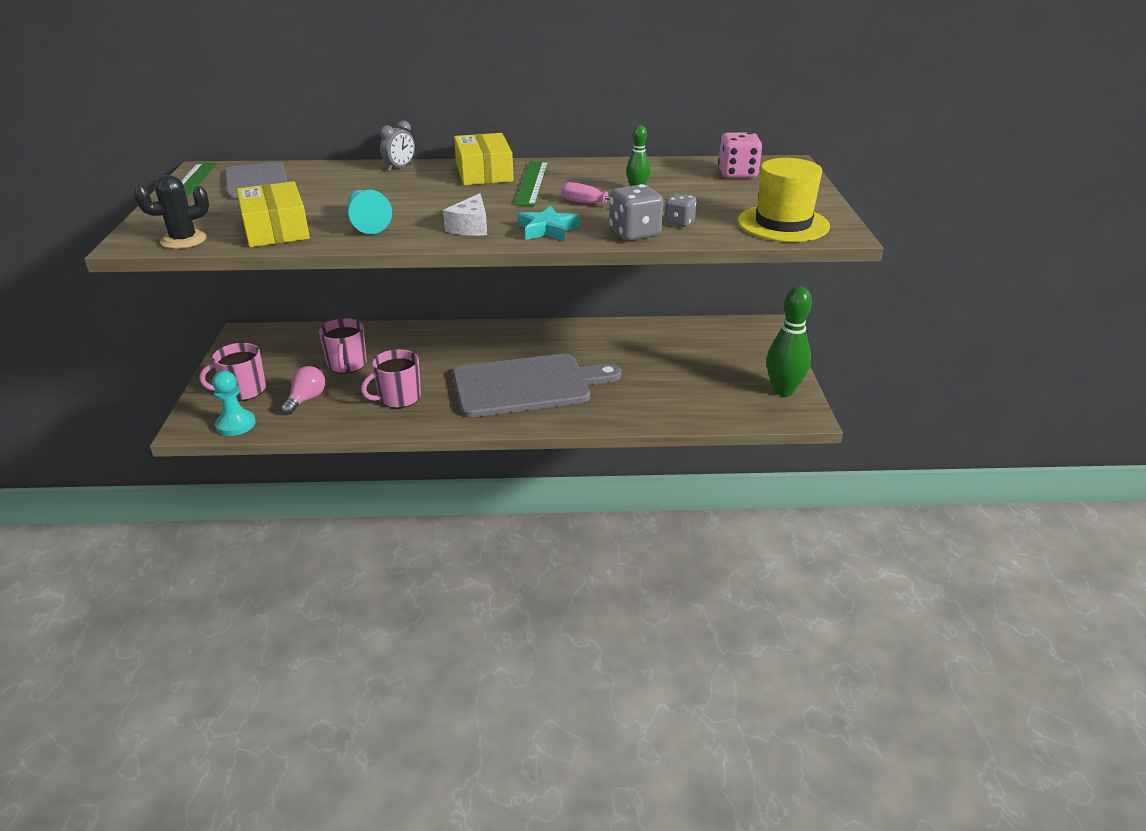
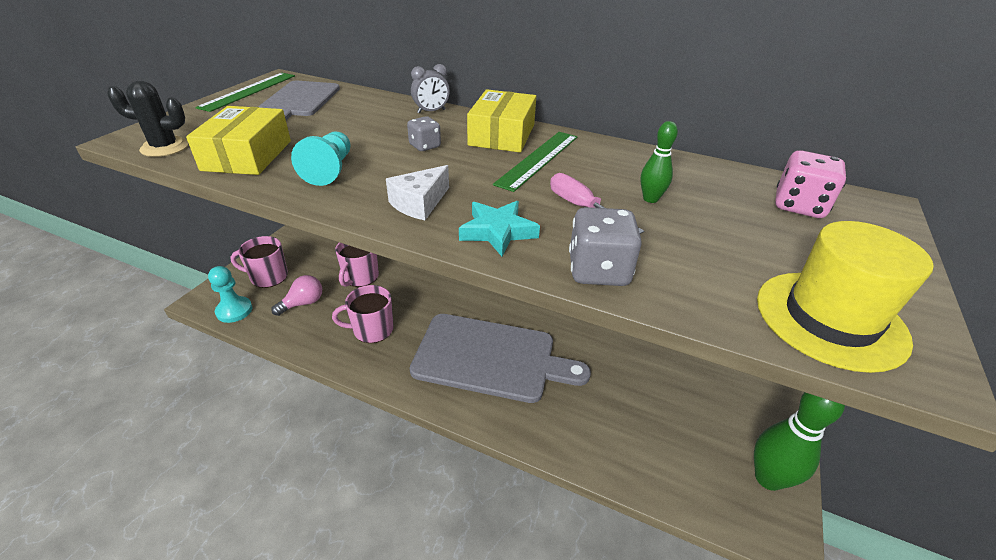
camera: 25 degrees right, 5 degrees up
(679, 223) = (671, 269): grey dice -> grey dice (425, 146)

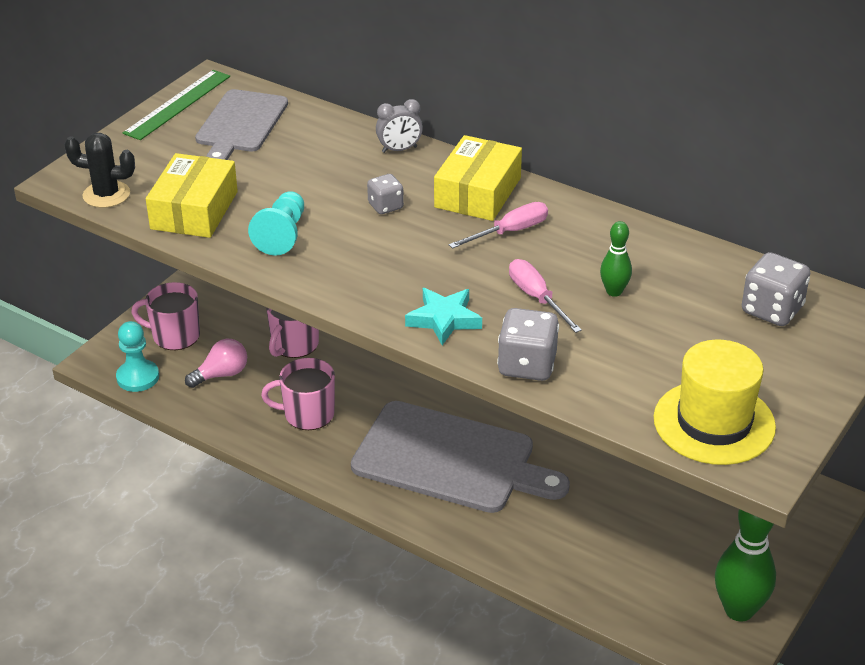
camera: 10 degrees right, 0 degrees up
(419, 203) = (372, 282): white cheese -> none
(538, 159) = (510, 232): green ruler -> pink screwdriver
(798, 206) = (772, 310): pink dice -> grey dice

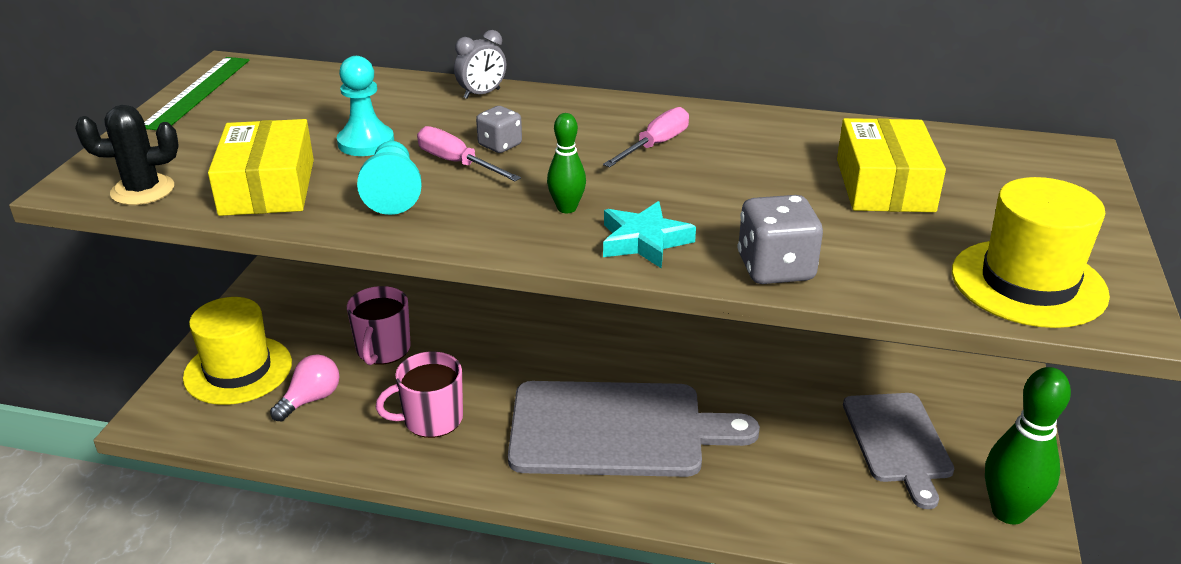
camera: 20 degrees left, 5 degrees down
(138, 377) = (208, 425): turquoise pawn -> turquoise pawn (366, 143)
(175, 336) = (238, 370): pink mug -> yellow hat
(240, 124) = (284, 99): grey cutting board -> grey cutting board (898, 441)
(477, 192) = (594, 117): yellow box -> yellow box (884, 185)
(537, 298) = (733, 200): pink screwdriver -> pink screwdriver (457, 163)
(614, 291) = (810, 179): green bowling pin -> green bowling pin (566, 208)
(772, 310) = (982, 165): grey dice -> none

